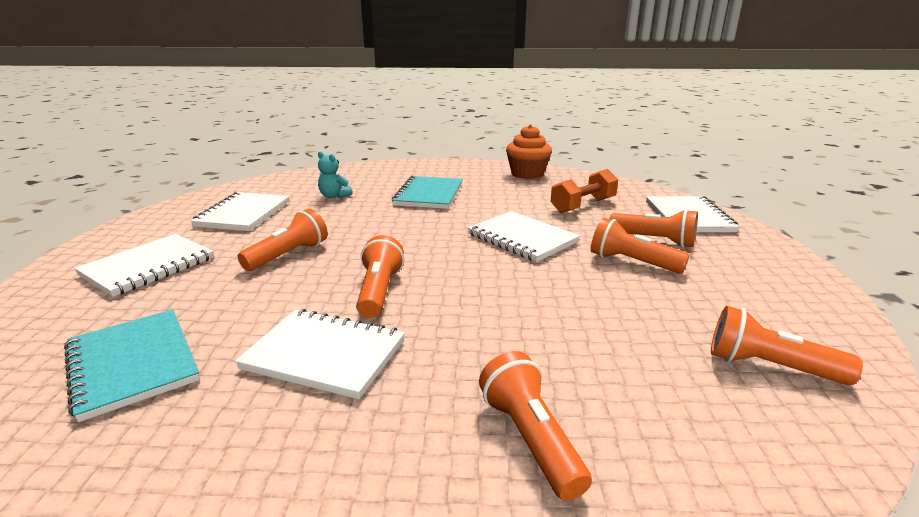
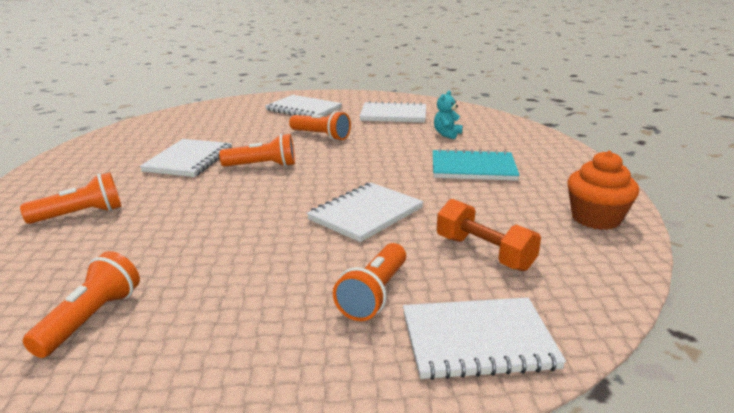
camera: 85 degrees right, 0 degrees up
(133, 364) = (199, 126): turquoise notebook -> none
(632, 262) = (309, 271): orange flashlight -> none

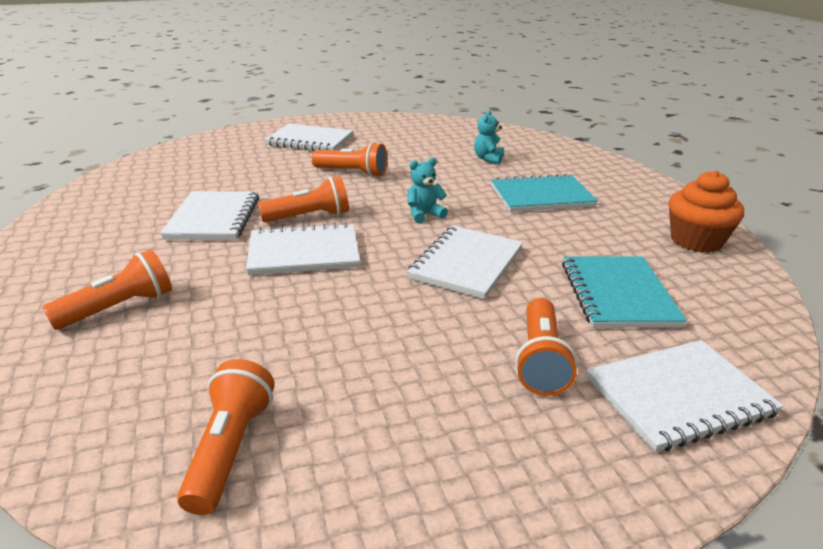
camera: 15 degrees left, 5 degrees up
(357, 173) = (424, 215): none -> turquoise teddy bear
(393, 115) = (416, 140): white notebook -> white notebook (304, 252)
(484, 253) = (618, 294): orange dumbbell -> turquoise notebook

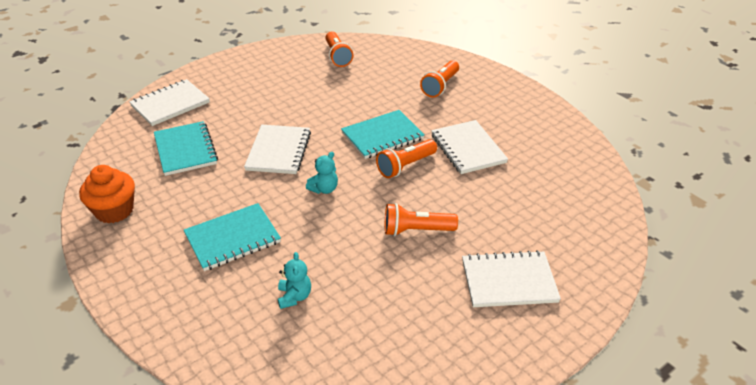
camera: 160 degrees right, 10 degrees up
(304, 252) = (382, 136): white notebook -> turquoise notebook
(540, 360) = (230, 106): orange flashlight -> none

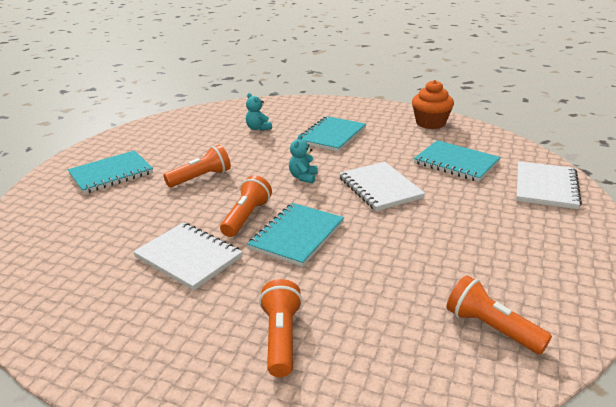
camera: 150 degrees right, 10 degrees down
(509, 281) = (111, 174): white notebook -> turquoise notebook

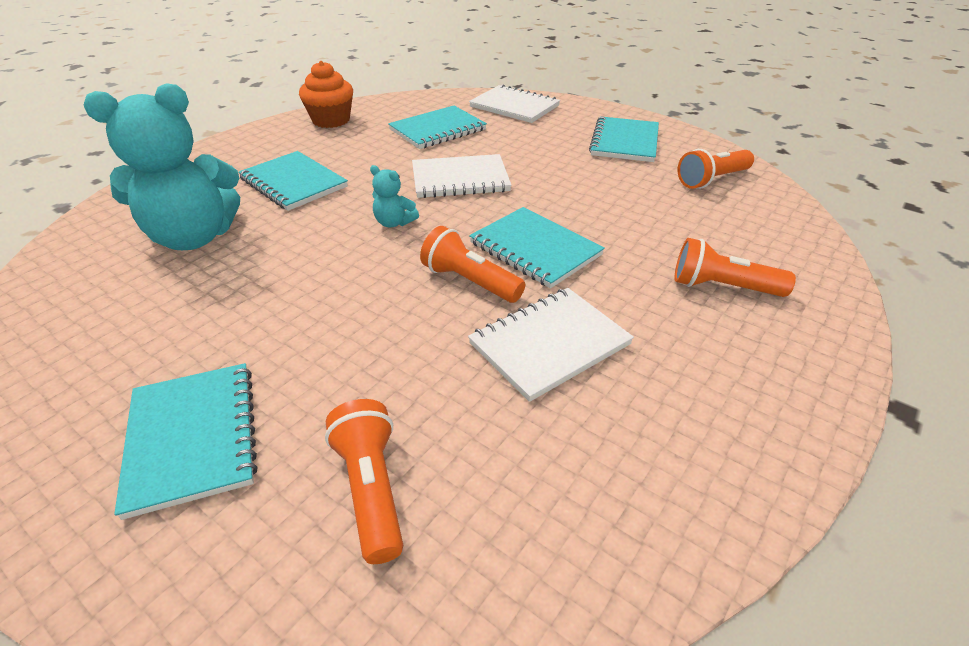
camera: 75 degrees left, 10 degrees up
(201, 178) = (318, 314): orange flashlight -> orange flashlight (371, 489)
(258, 128) = (194, 237): turquoise teddy bear -> turquoise teddy bear, size x2.38
(531, 260) = (625, 142): none -> turquoise notebook

